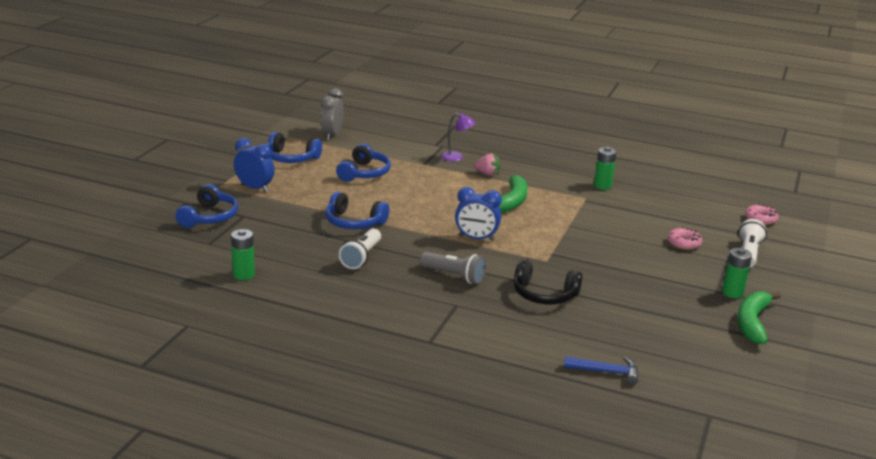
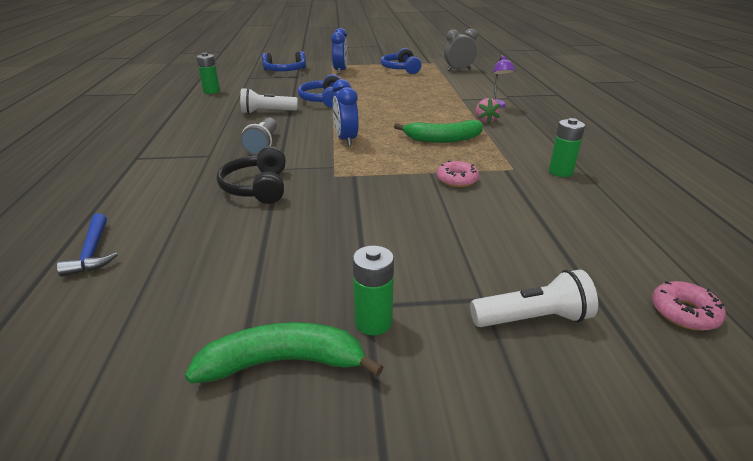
camera: 65 degrees right, 5 degrees up
(364, 173) = (411, 88): blue headphones -> none
(684, 243) = (485, 251): pink donut -> pink donut (457, 180)

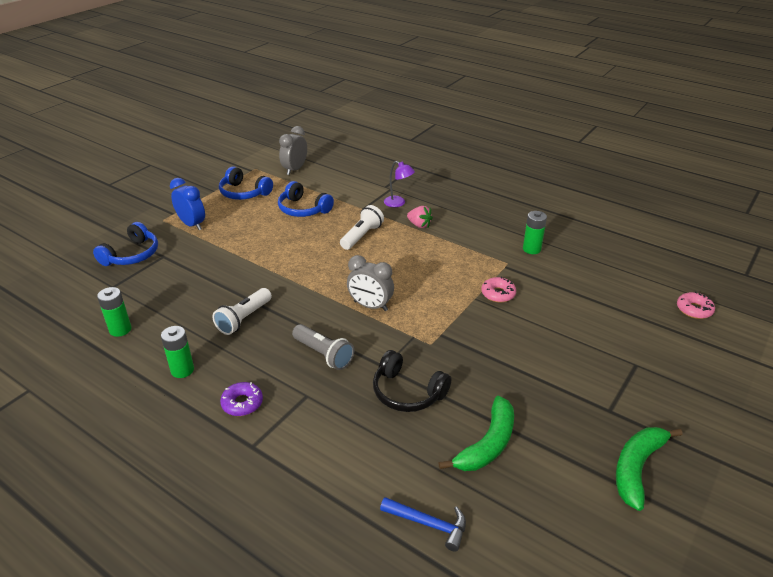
camera: 50 degrees left, 5 degrees up
(178, 140) = (242, 403): none -> purple donut
(323, 100) = (260, 273): blue headphones -> blue headphones (303, 209)
(346, 140) = (370, 306): blue clock -> grey clock
(373, 322) = (627, 416): green battery -> green battery (182, 370)
(443, 139) = (428, 262): green banana -> green banana (488, 444)
(532, 318) = (665, 358): white flashlight -> white flashlight (362, 236)

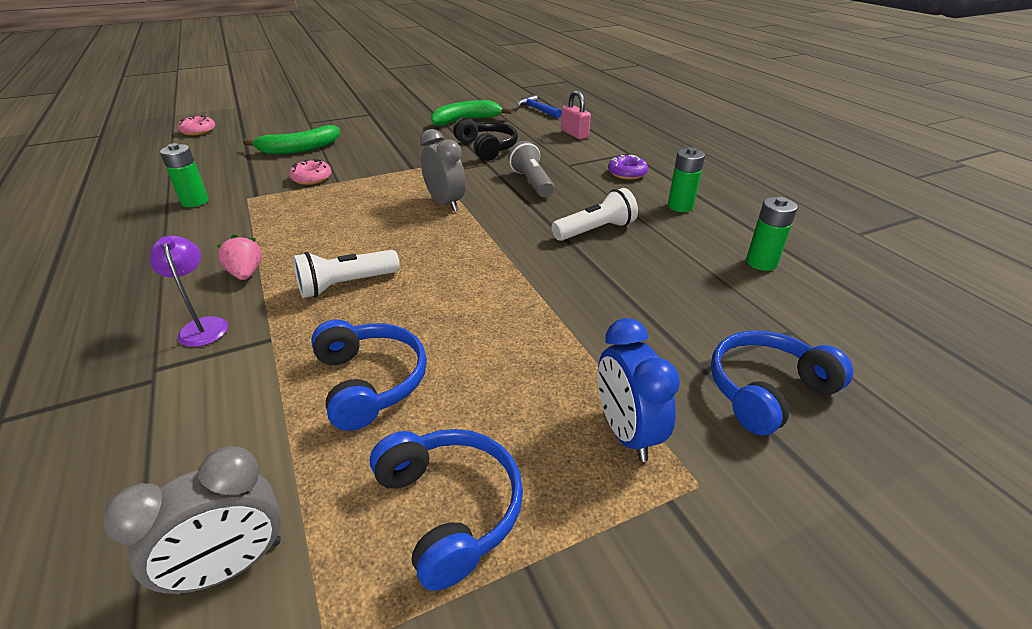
camera: 150 degrees left, 0 degrees up
(335, 466) = (574, 134): none -> pink padlock
(637, 468) = (399, 99): green banana -> green banana (299, 149)

